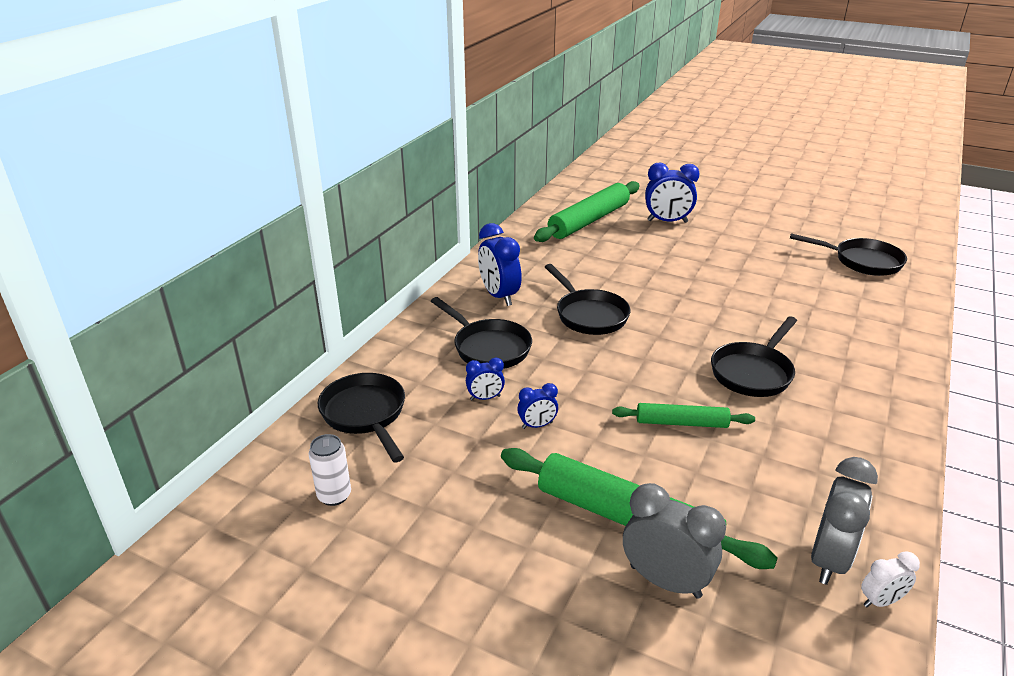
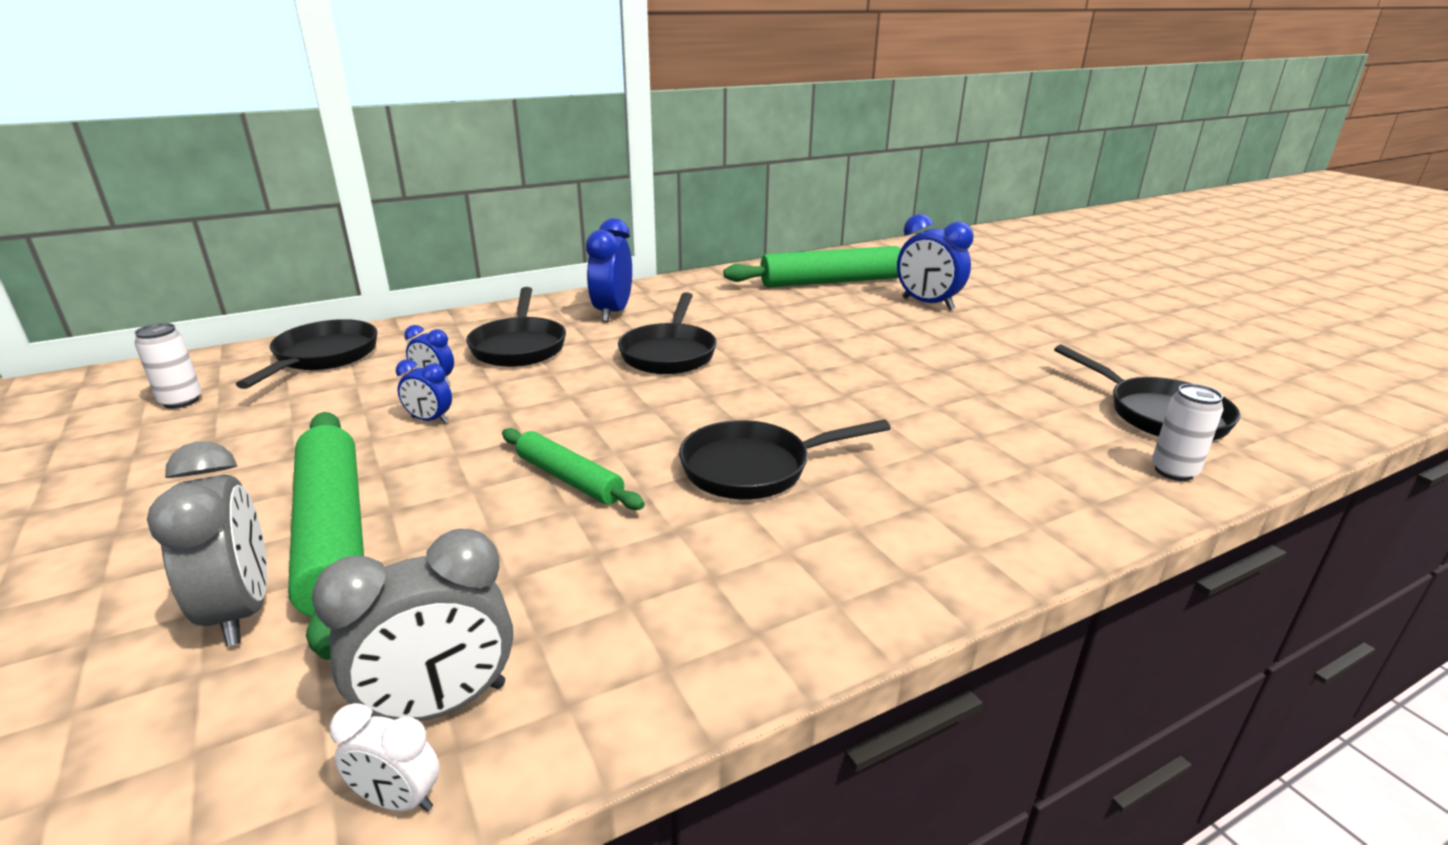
camera: 35 degrees right, 5 degrees down
(906, 293) = (1173, 471): none -> white can

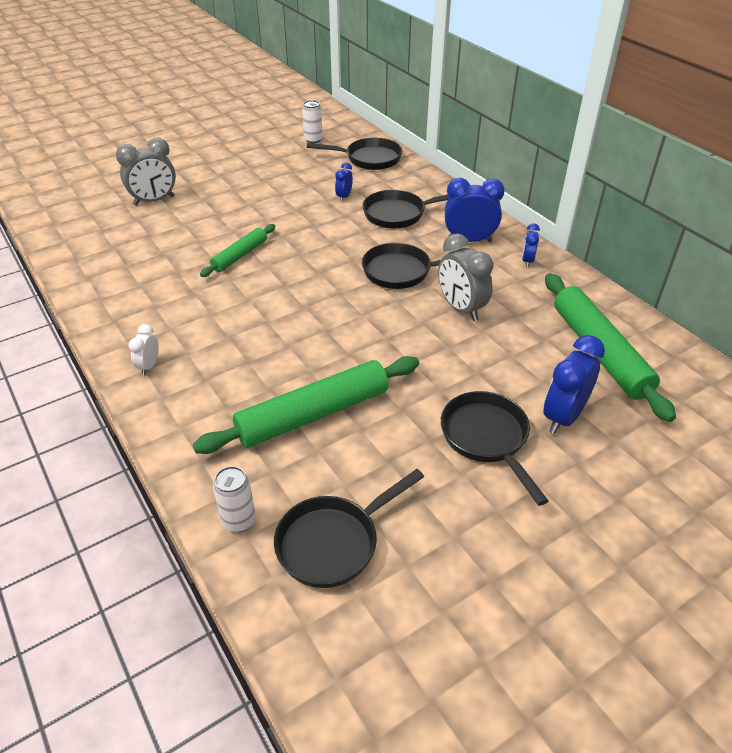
camera: 85 degrees right, 15 degrees up
(334, 534) = (199, 206): green rolling pin -> green rolling pin (313, 414)
(398, 800) = (58, 252): white clock -> white clock (149, 366)
(429, 420) = (299, 205): blue clock -> blue clock (527, 261)
(440, 705) = (95, 251): grey clock -> grey clock (461, 308)
(754, 468) = (248, 315): black pan -> black pan (487, 439)

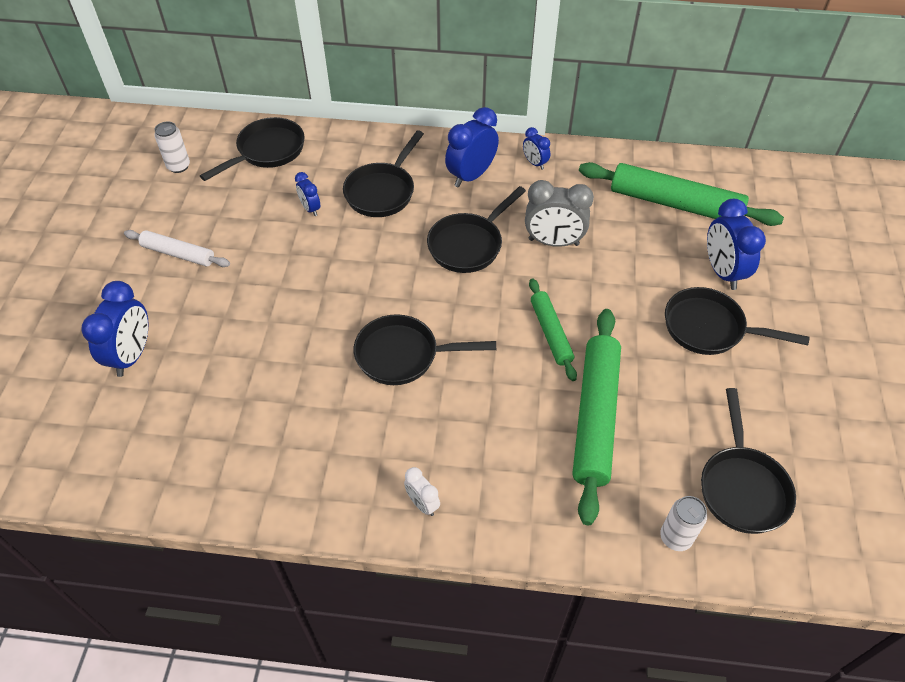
camera: 50 degrees left, 10 degrees up
(154, 201) = (132, 355): grey clock -> blue clock
(240, 255) = (319, 340): green rolling pin -> green rolling pin (551, 333)
(246, 175) = (178, 254): none -> white rolling pin
(266, 294) = (403, 355): none -> black pan

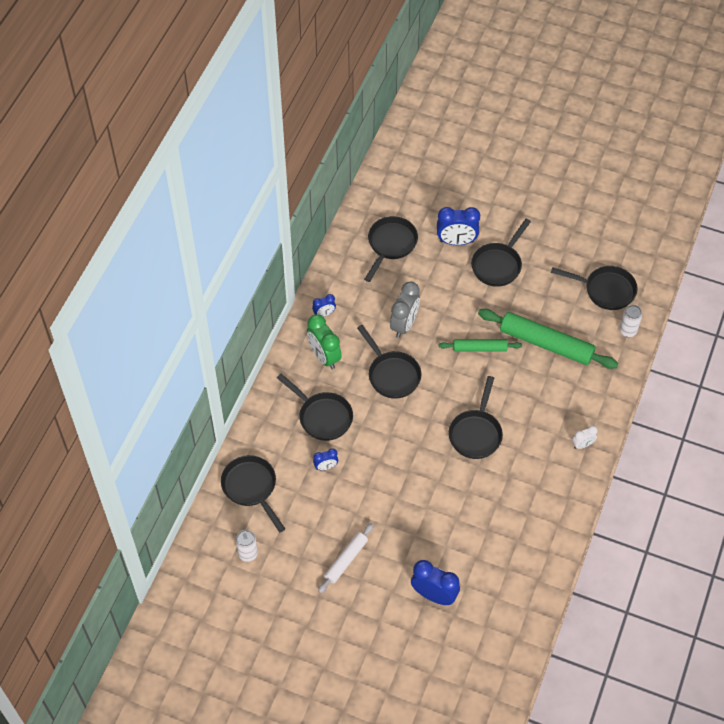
camera: 75 degrees left, 5 degrees up
(471, 176) = (324, 356): blue clock -> green clock
(675, 204) = (390, 245): green rolling pin -> black pan

